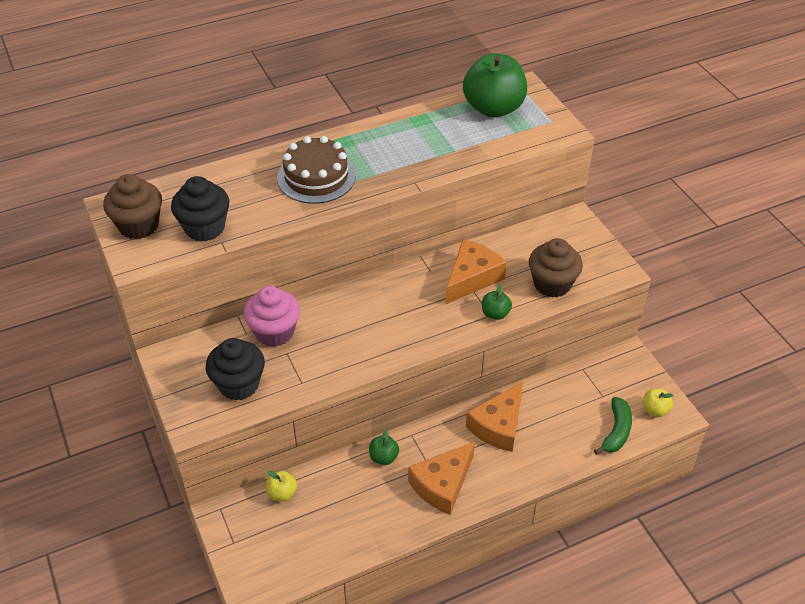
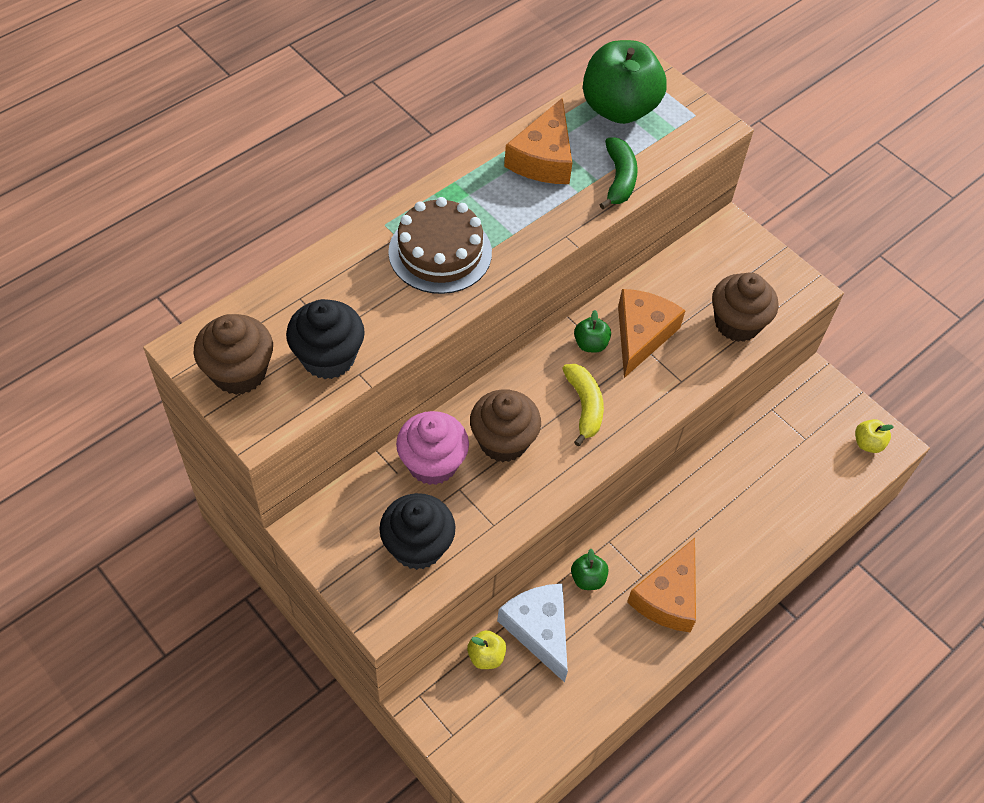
camera: 20 degrees left, 10 degrees up
(330, 484) = (539, 630): none -> white cheese
(334, 328) = (503, 441): none -> brown cupcake
(406, 317) = (584, 406): none -> yellow banana
(495, 314) = (686, 378): green apple -> green apple (590, 344)
(498, 425) = (704, 505): orange cheese -> orange cheese (543, 158)
(616, 431) = (835, 480): green banana -> green banana (619, 179)

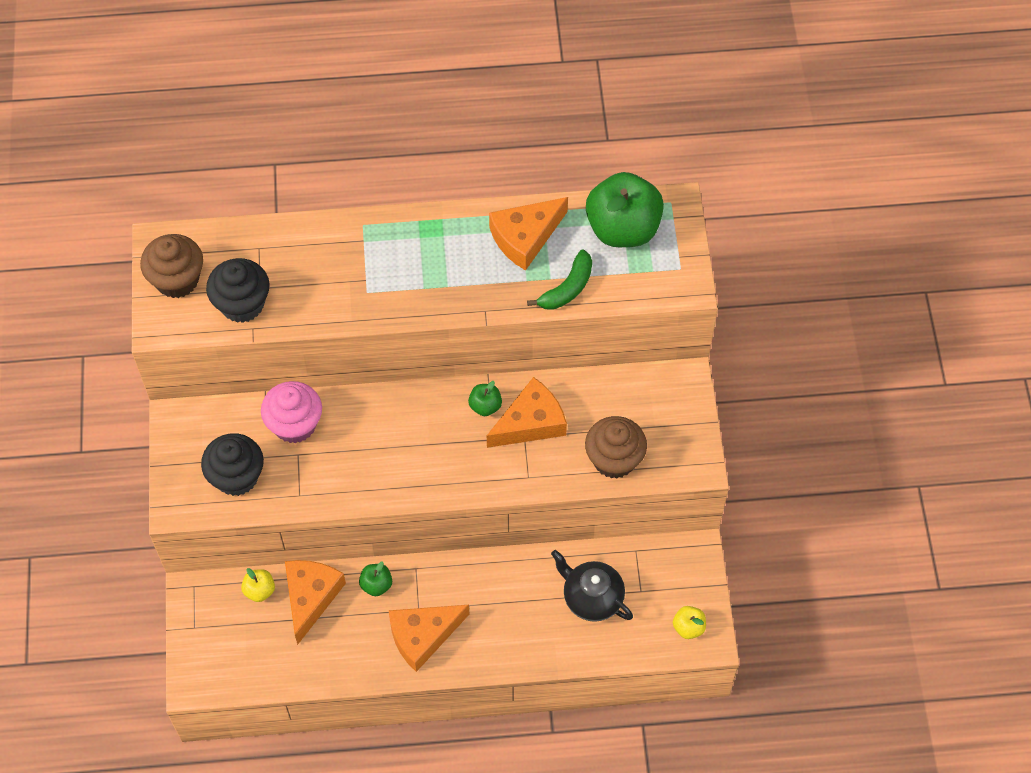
camera: 40 degrees right, 5 degrees up
(440, 252) = (383, 270): brown cake -> none
(503, 441) = (357, 439): brown cupcake -> none
(539, 630) = (311, 597): white cheese -> orange cheese
(584, 406) = (438, 451): yellow banana -> none
(774, 469) = (592, 598): none -> black teapot

